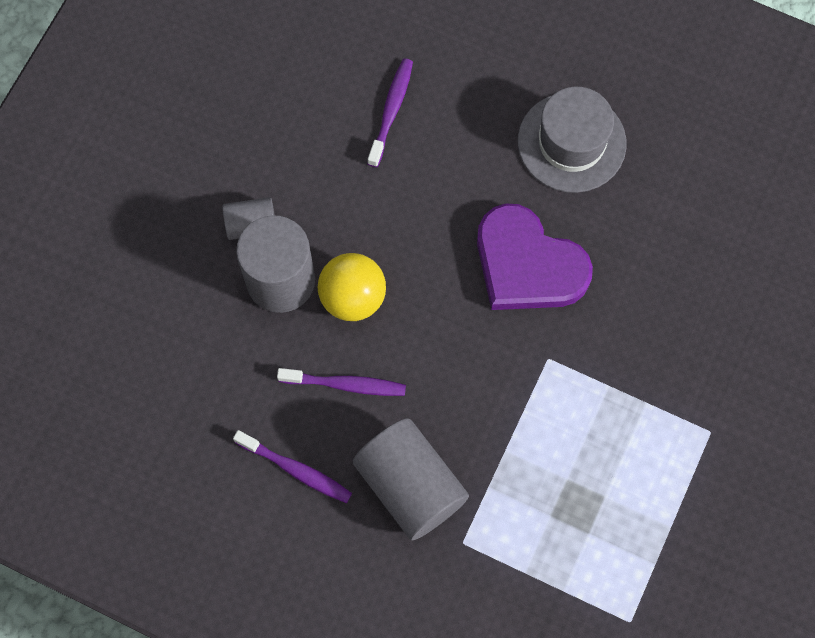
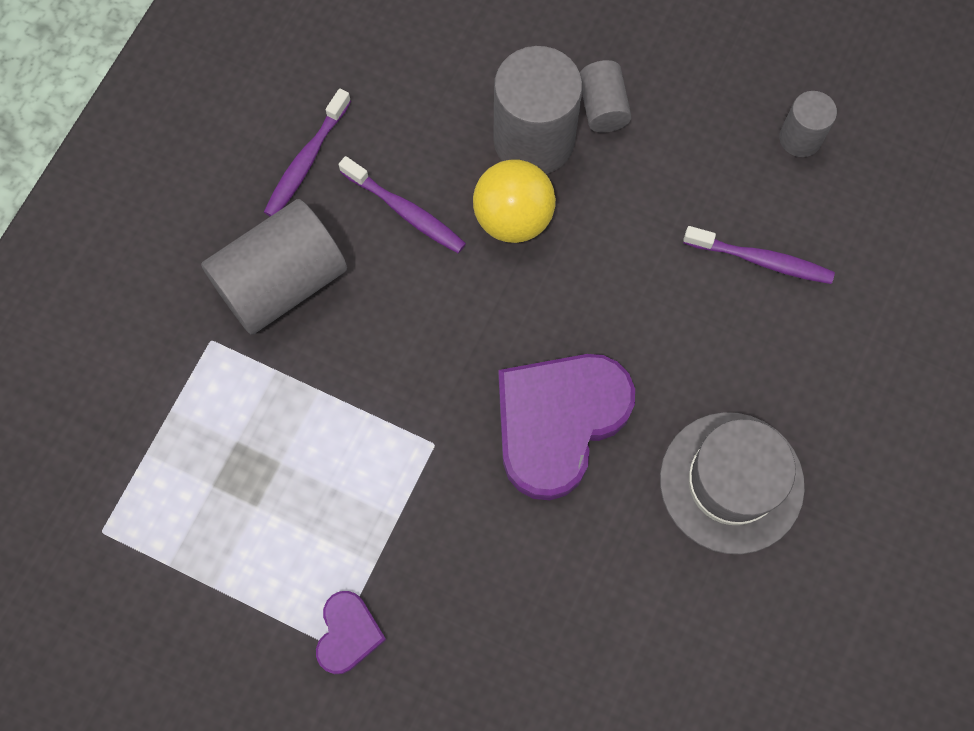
camera: 90 degrees right, 0 degrees up
(284, 75) = (800, 138): none -> grey cylinder
(345, 384) = (405, 211): purple toothbrush -> purple toothbrush turned 60 degrees counterclockwise
(700, 421) = (348, 633): none -> purple heart

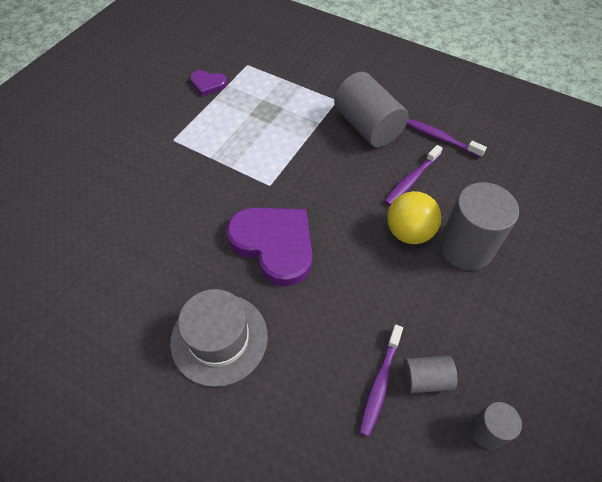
camera: 95 degrees right, 15 degrees down
(348, 633) = (177, 145): purple heart -> purple heart (208, 84)
(603, 107) = (495, 291): grey cylinder -> grey cylinder (425, 379)

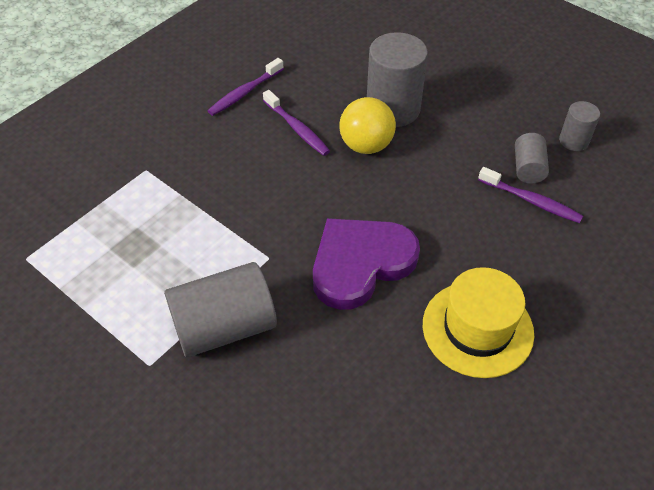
camera: 80 degrees left, 5 degrees down
(208, 84) = (46, 312): purple heart -> none
(219, 338) = (477, 328): grey hat -> yellow hat
(367, 126) = (203, 149): grey cylinder -> grey cylinder (224, 327)

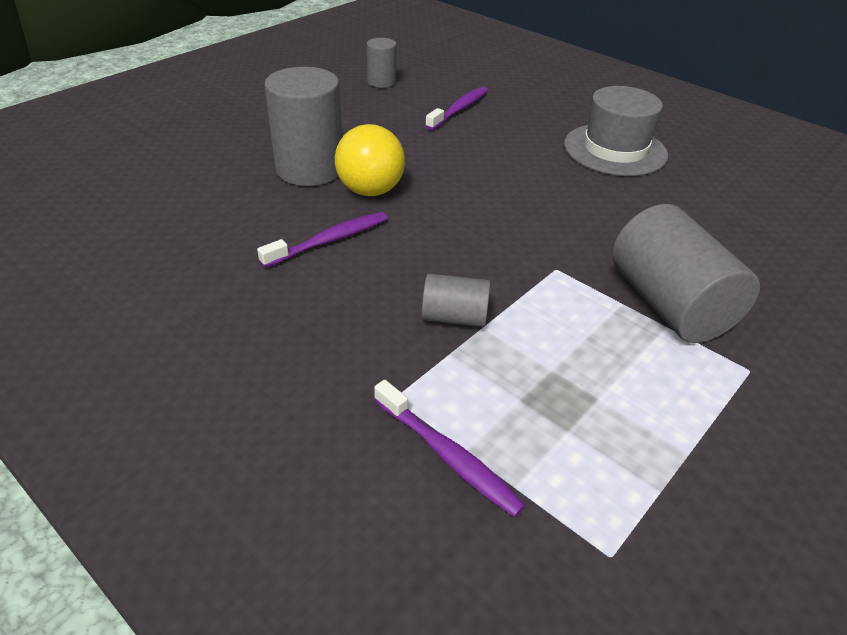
camera: 90 degrees left, 10 degrees down
(244, 92) = (236, 288): purple toothbrush -> purple toothbrush (448, 456)
(360, 263) = (552, 205): purple heart -> none
(477, 328) = (615, 150): yellow hat -> grey hat
(528, 168) = (416, 106): grey cylinder -> grey cylinder (454, 317)

